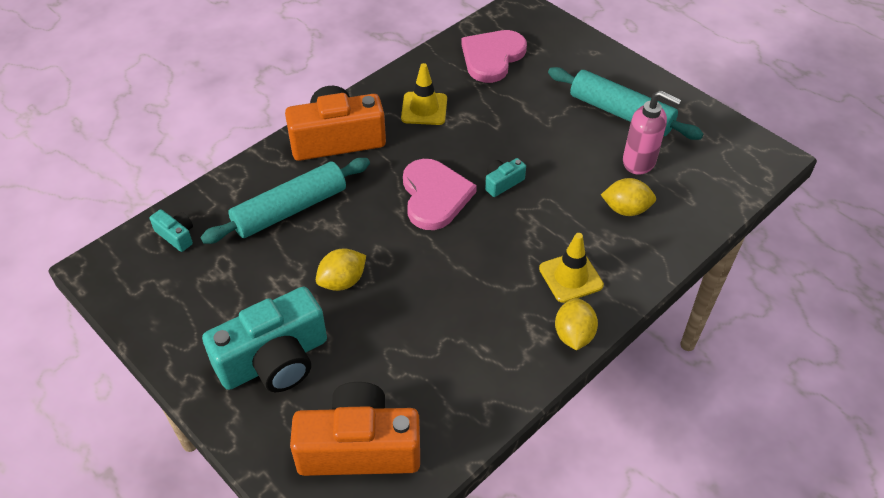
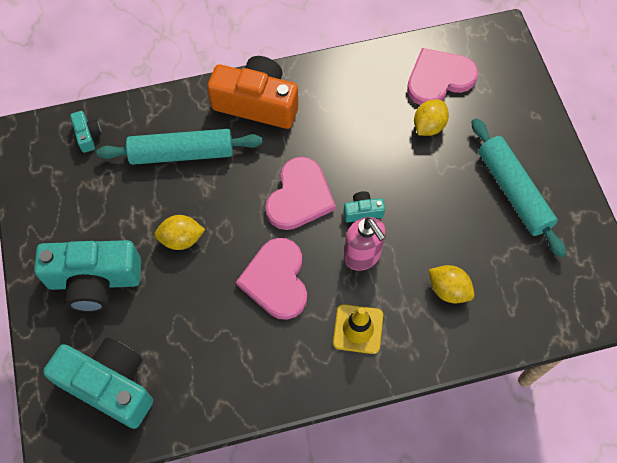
camera: 30 degrees right, 15 degrees up
(359, 447) = (109, 385): orange camera -> turquoise camera
(424, 109) = (346, 106): yellow traffic cone -> none
(463, 273) = (276, 280): none -> pink heart
(573, 335) = (324, 381): yellow lemon -> yellow lemon (428, 126)
(639, 162) = (494, 250): pink soap dispenser -> pink soap dispenser (362, 256)

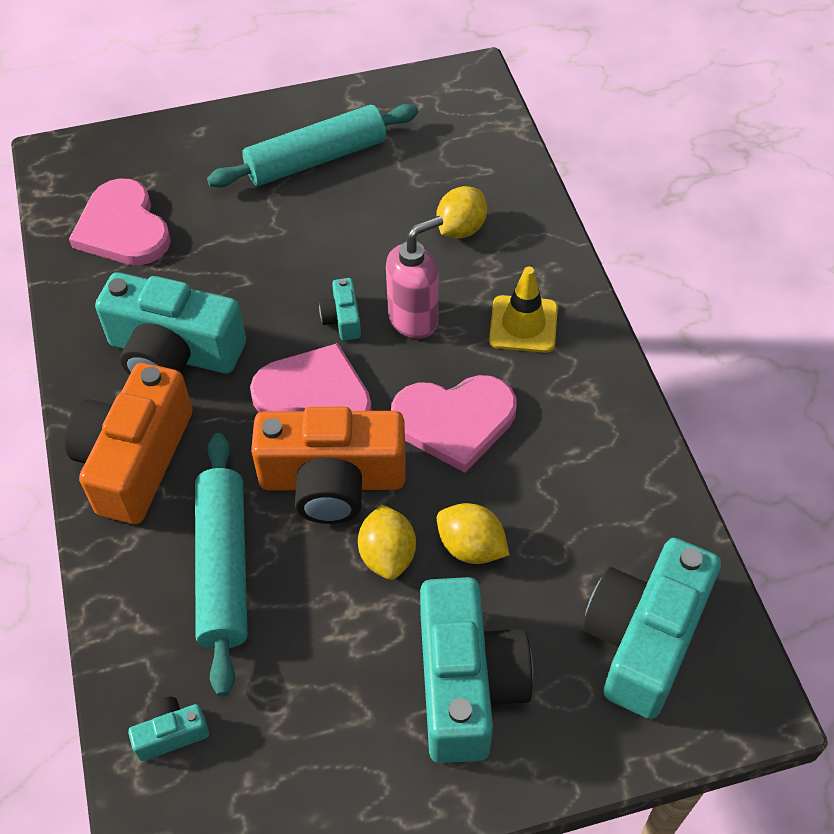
camera: 90 degrees left, 10 degrees down
(236, 208) = (332, 480): none -> orange camera
(335, 116) = (174, 352): none -> turquoise camera
(428, 126) = (204, 242): yellow lemon -> yellow lemon (471, 547)

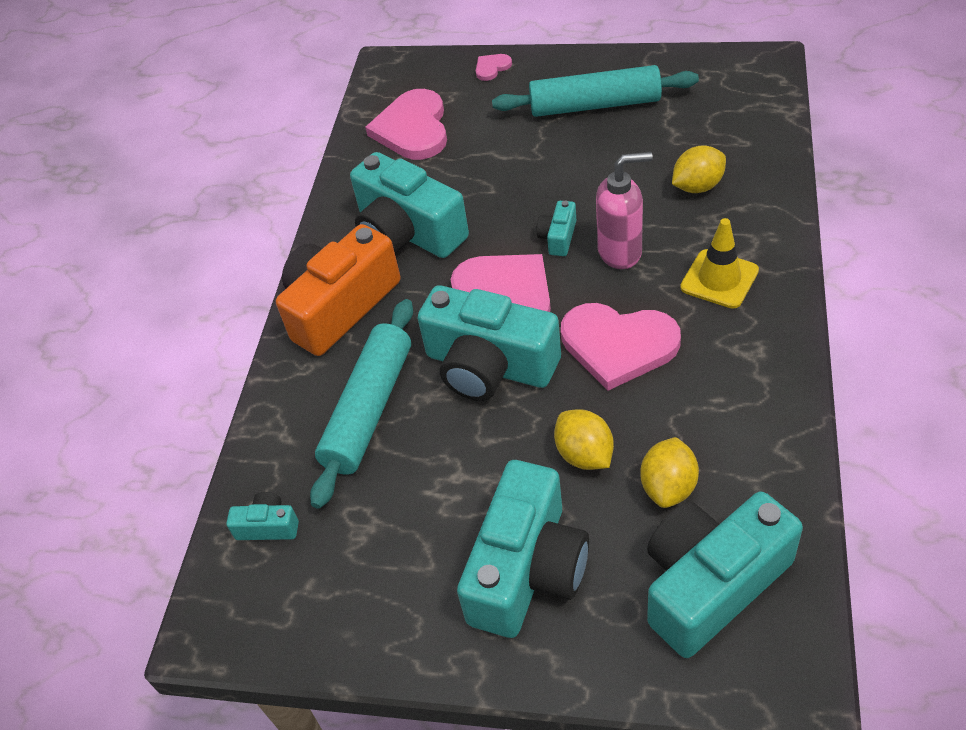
camera: 30 degrees right, 5 degrees down
(182, 136) = (492, 68): none -> pink heart
(332, 480) = (489, 365): orange camera -> turquoise camera
(387, 555) = (508, 440): yellow lemon -> yellow lemon (668, 487)

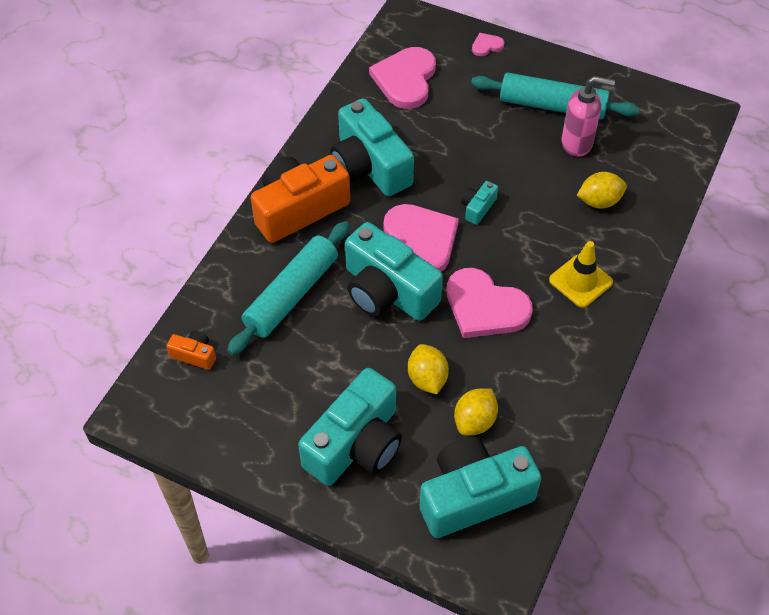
camera: 10 degrees right, 5 degrees up
(268, 526) = (194, 355): turquoise camera -> orange camera
(620, 252) = (518, 235): pink soap dispenser -> pink soap dispenser (577, 143)

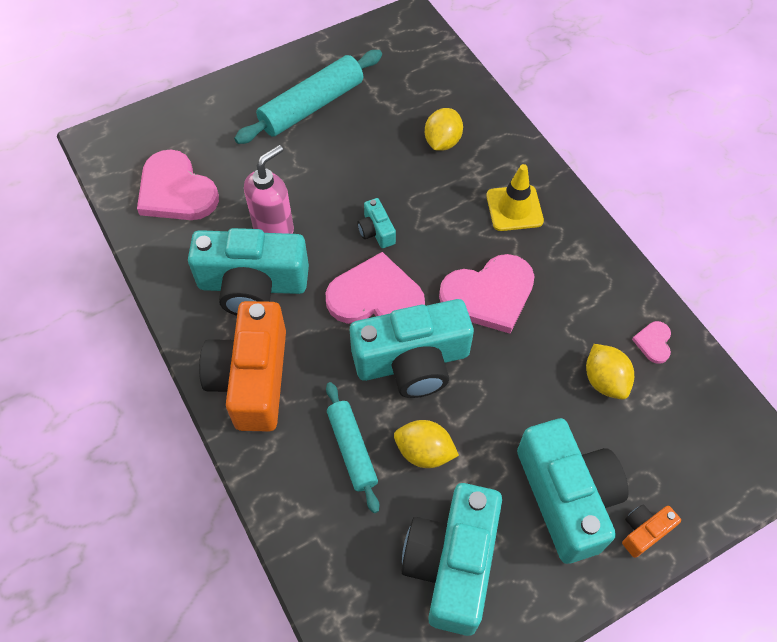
camera: 55 degrees left, 5 degrees up
(194, 355) = (357, 591): orange camera -> orange camera (644, 531)
(291, 294) = (352, 449): turquoise rolling pin -> turquoise rolling pin, size x0.63
(427, 379) = (534, 390): yellow lemon -> yellow lemon (424, 452)
(473, 496) = (682, 431): turquoise camera -> turquoise camera (452, 563)
(486, 46) = (198, 106): pink heart -> pink heart (653, 342)
(577, 143) = (368, 116): pink soap dispenser -> pink soap dispenser (274, 227)

